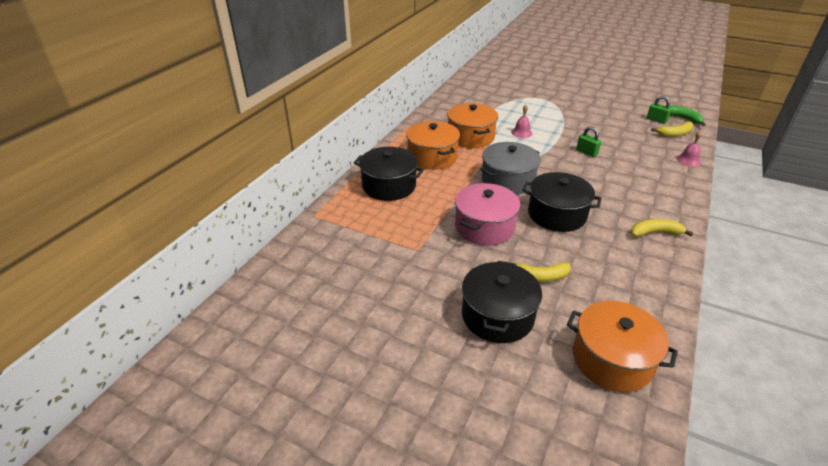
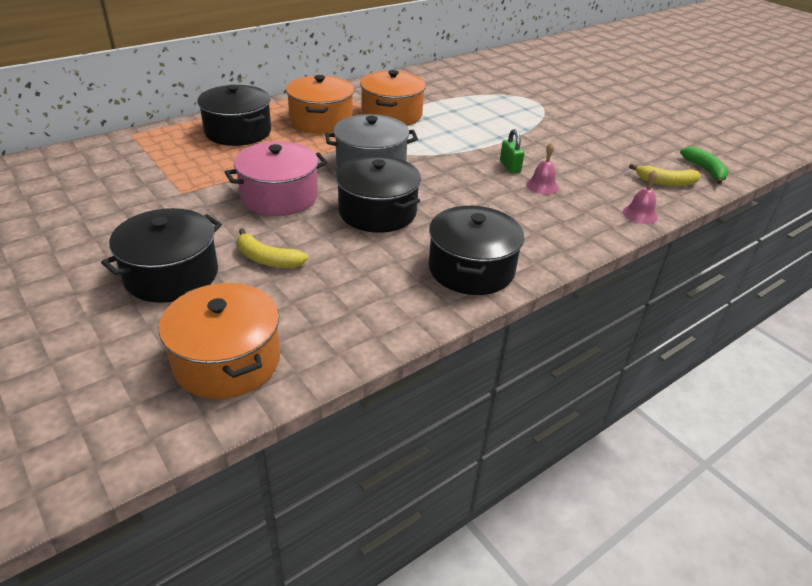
camera: 25 degrees right, 0 degrees up
(521, 133) = (458, 126): pink bell -> pink bell (542, 186)
(655, 233) = (471, 269): yellow banana -> black pot
(656, 120) = (661, 161): green padlock -> none

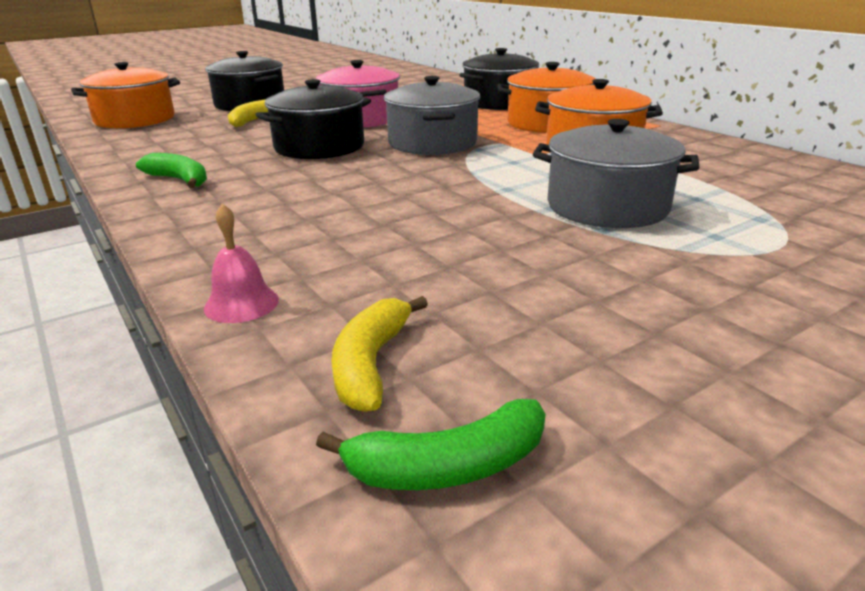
camera: 95 degrees right, 10 degrees down
(471, 269) = (179, 180): black pot -> green banana
(495, 124) = (607, 207): none -> grey pot
(510, 166) = (436, 209): green padlock -> none
(542, 186) = (369, 227): pink bell -> none

